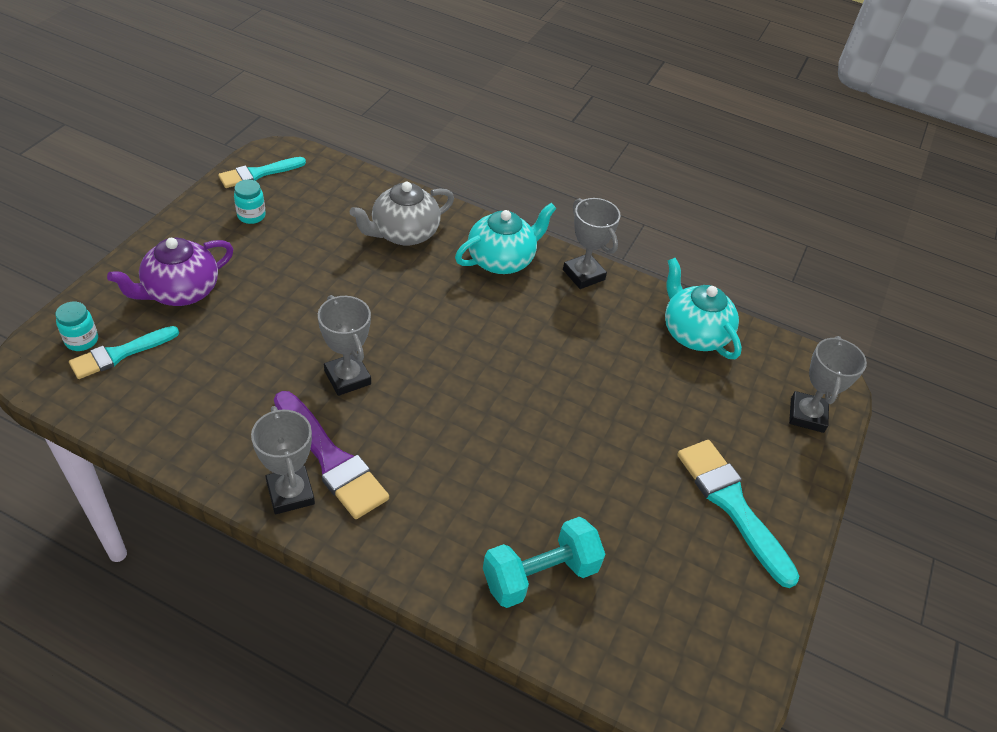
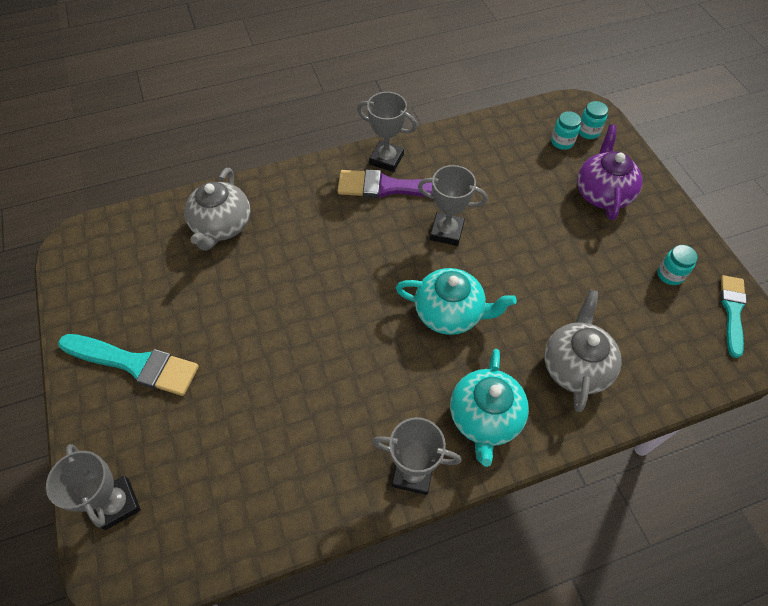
camera: 140 degrees right, 10 degrees up
(120, 354) = (562, 142): turquoise brush -> turquoise jar
(540, 575) = (222, 226): turquoise dumbbell -> grey teapot
(693, 333) = (270, 502): turquoise teapot -> turquoise teapot (450, 313)

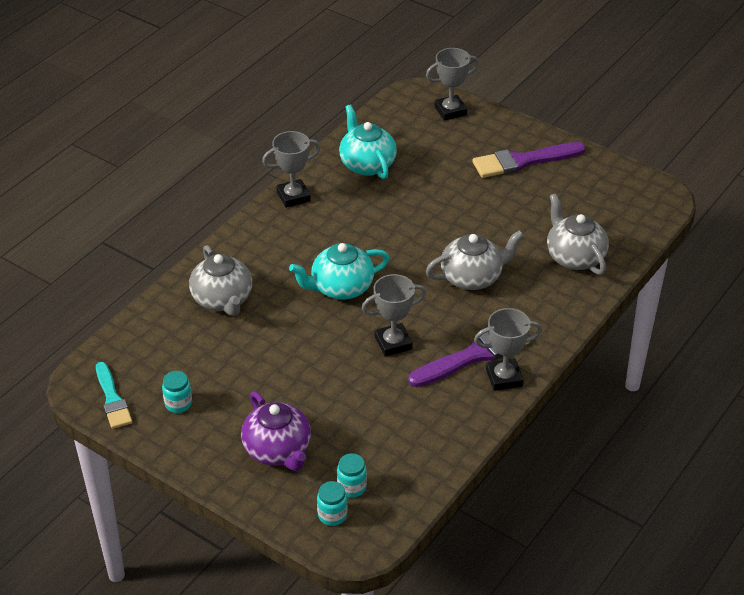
camera: 145 degrees right, 15 degrees down
(117, 504) = (450, 111): grey trophy -> grey trophy turned 45 degrees counterclockwise
(135, 364) = (523, 161): turquoise brush -> purple brush
(325, 256) = (472, 277): none -> grey teapot
(485, 418) = (268, 242): turquoise teapot -> turquoise teapot (367, 164)

